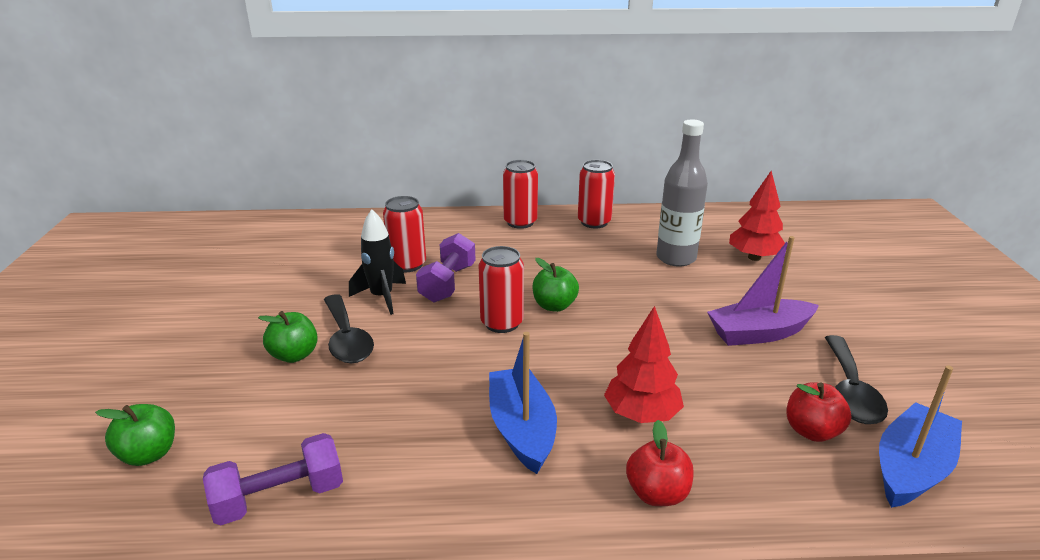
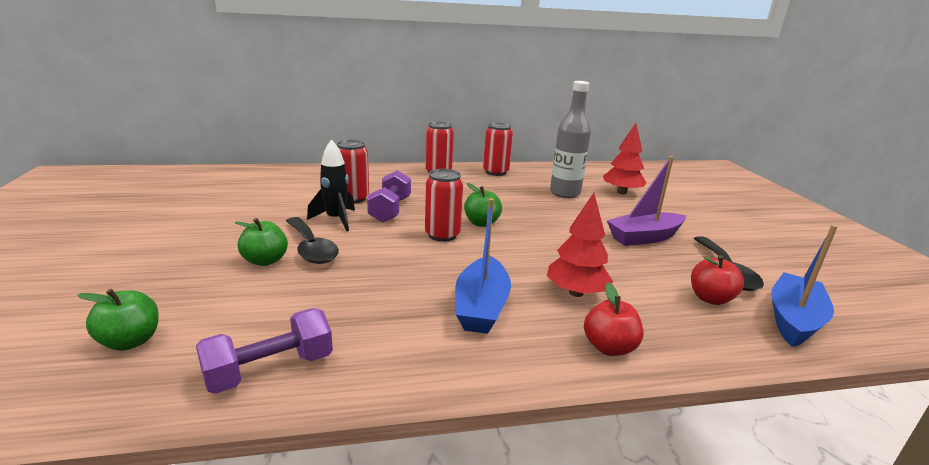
camera: 10 degrees left, 5 degrees down
(522, 429) = (481, 307): blue boat -> blue boat turned 150 degrees counterclockwise

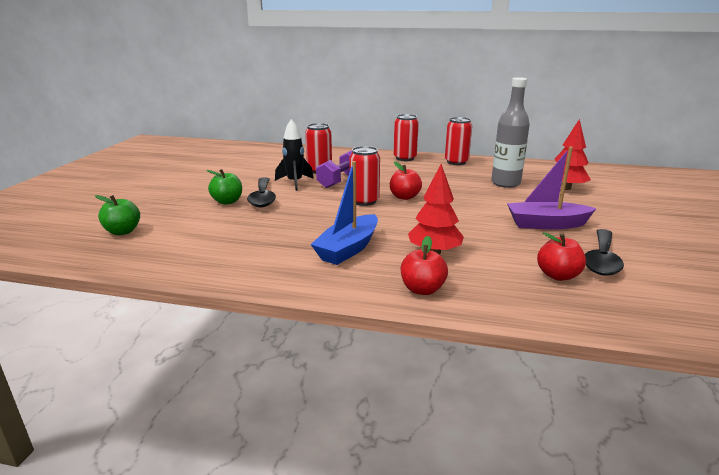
camera: 25 degrees right, 0 degrees up
(270, 370) = (183, 258): purple dumbbell -> none
(481, 223) = (404, 197): green apple -> red apple
(793, 319) = (628, 304): blue boat -> none

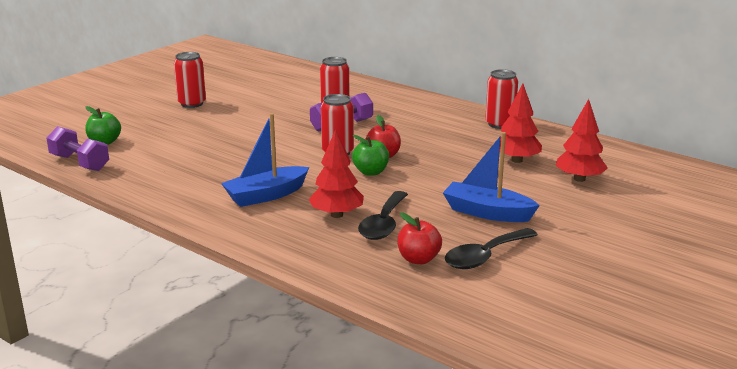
camera: 25 degrees right, 0 degrees up
(111, 257) = (79, 163): none -> purple dumbbell
(227, 201) = (212, 129): green apple -> green apple (371, 172)
(262, 198) = (247, 131): black spoon -> black spoon (383, 224)
(295, 183) = (294, 120): black rocket -> none
(405, 158) = (447, 109): red can -> red can (192, 103)
(422, 289) = (284, 242): red apple -> none
(505, 183) = (516, 160): grey bottle -> red tree
(546, 224) = (487, 212): purple boat -> blue boat

